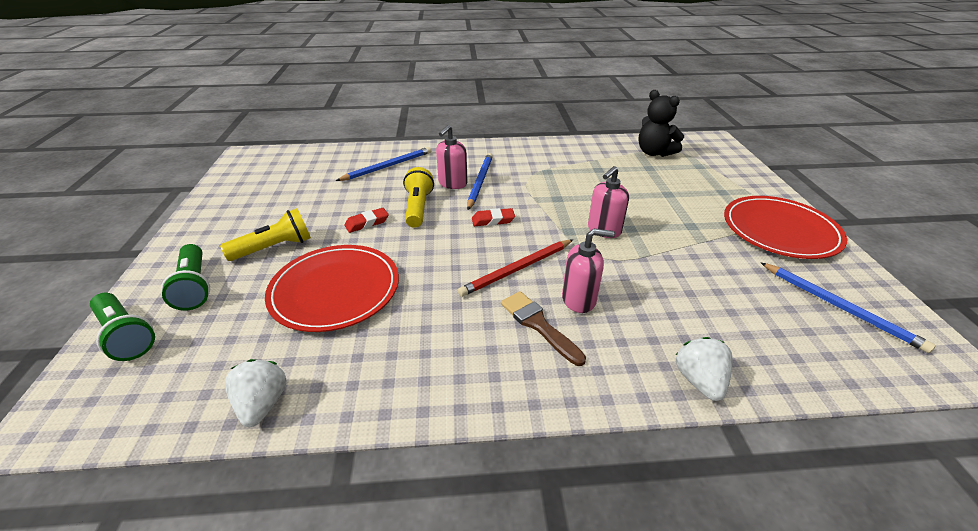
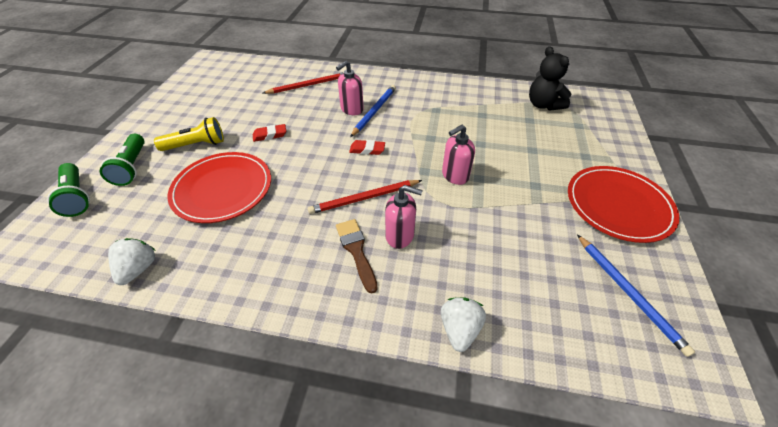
camera: 15 degrees right, 10 degrees up
(388, 166) = (308, 85): blue pencil -> red pencil
(418, 207) = (314, 128): yellow flashlight -> none

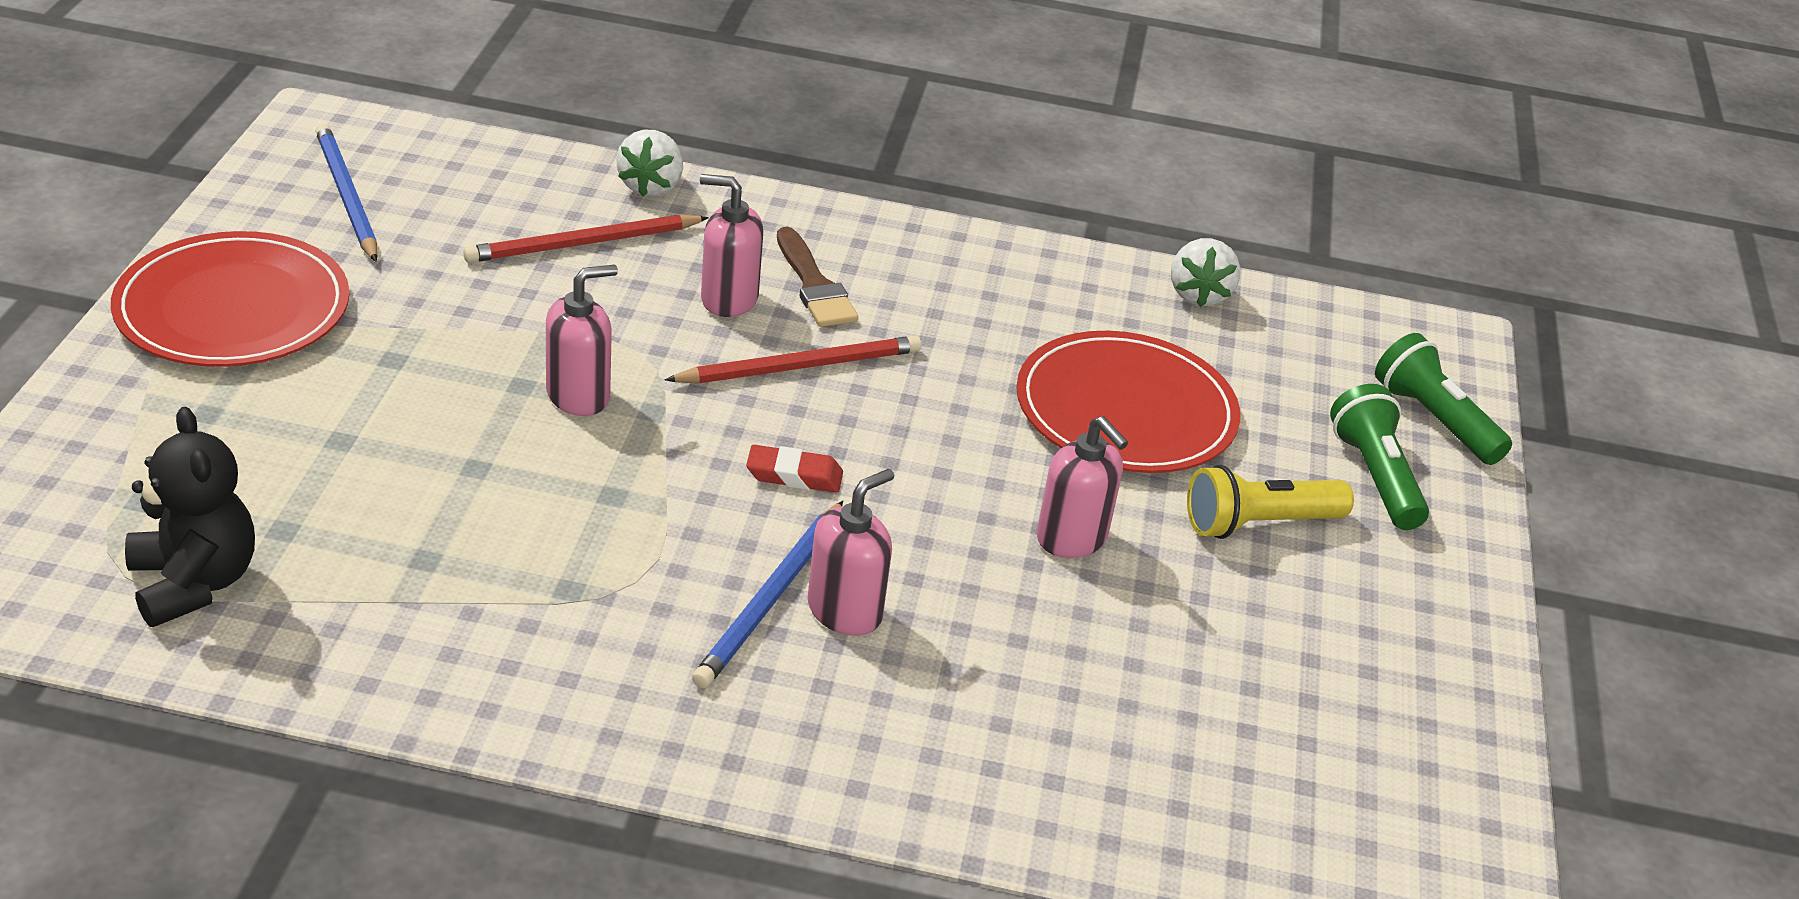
camera: 175 degrees right, 10 degrees down
(270, 135) = (1072, 538): red eraser -> pink soap dispenser
(308, 85) = (1011, 731): red pencil -> red pencil (583, 244)

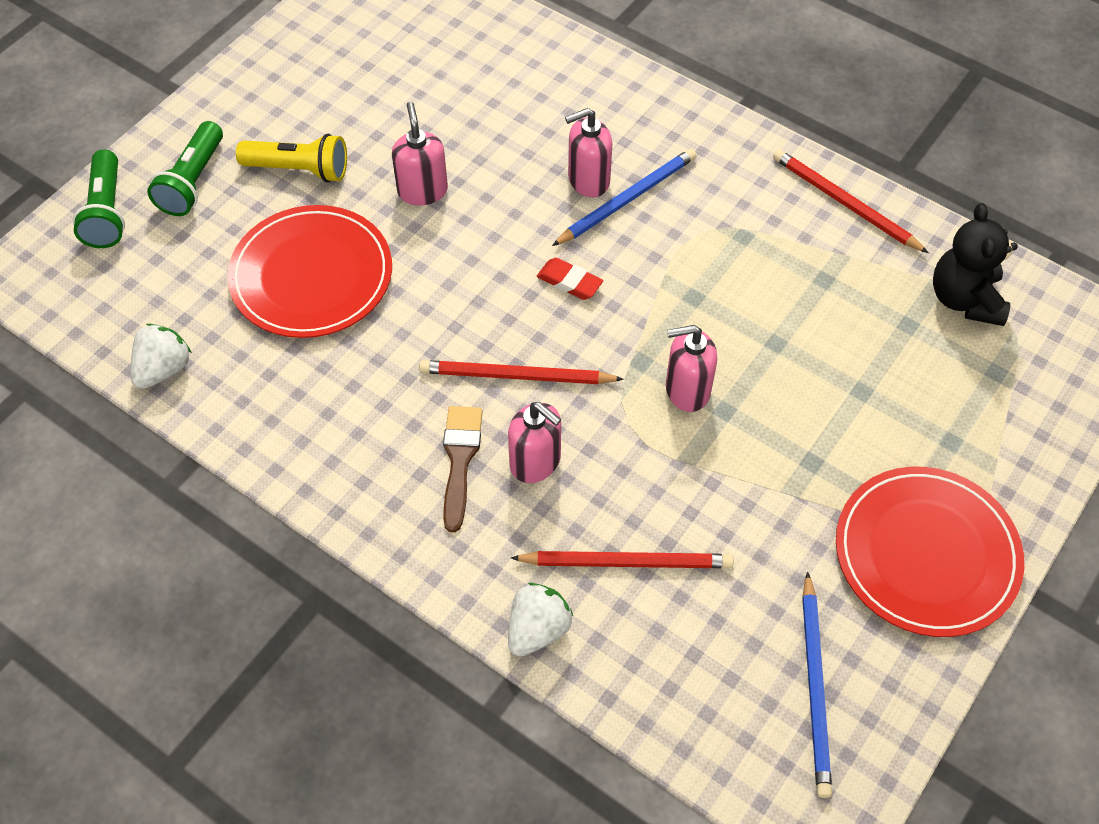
camera: 150 degrees left, 20 degrees up
(416, 678) = (844, 203): none -> red pencil

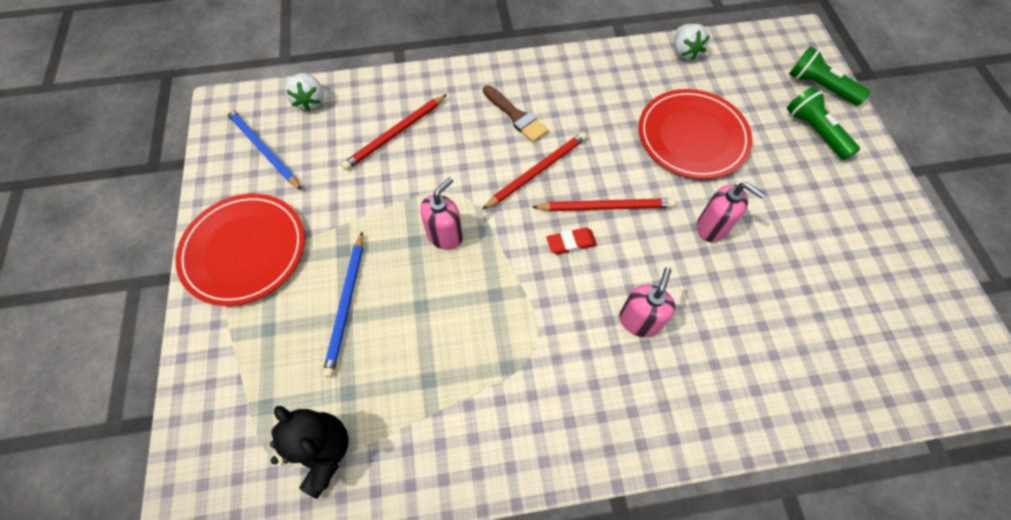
camera: 135 degrees right, 5 degrees up
(299, 170) = (784, 182): yellow flashlight -> none
(535, 462) = (482, 141): pink soap dispenser -> none
(537, 629) = (408, 83): white strawberry -> white strawberry (310, 101)
(627, 199) = (602, 328): blue pencil -> blue pencil (346, 305)
(844, 203) = (465, 464): red pencil -> red pencil (605, 207)

